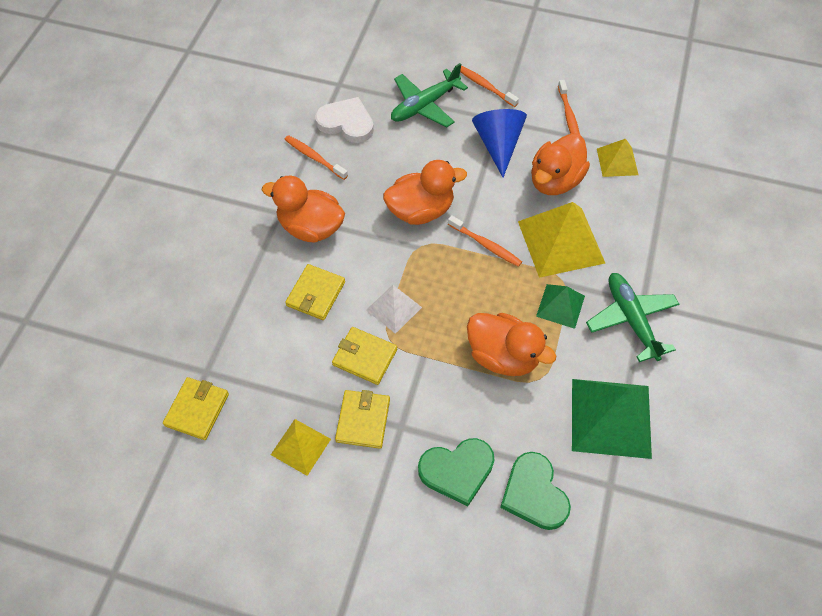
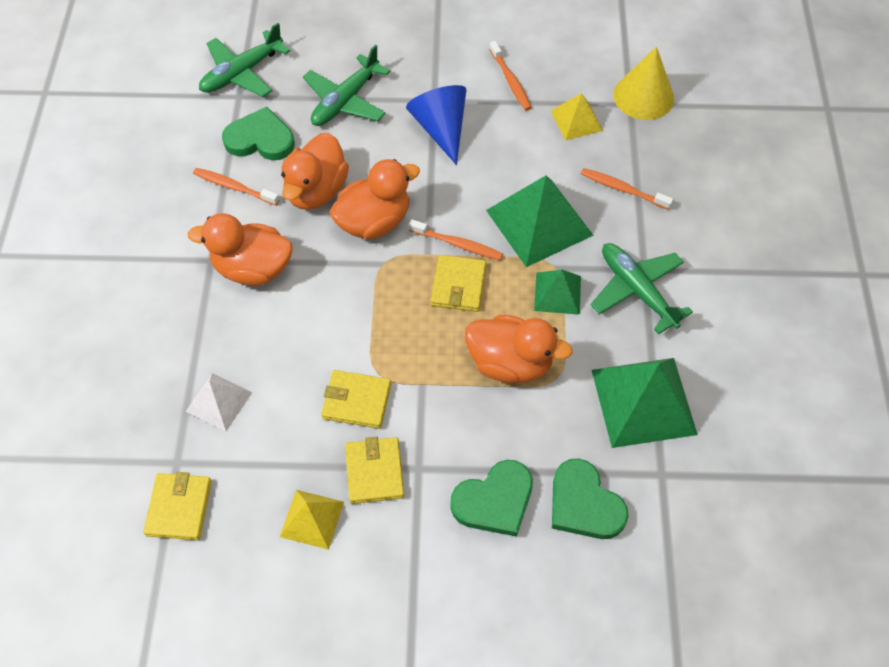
camera: 15 degrees left, 0 degrees up
(316, 294) = (280, 343): yellow wallet -> yellow wallet (458, 285)
(346, 66) = (242, 73): none -> green plane
(346, 123) = (260, 139): white heart -> green heart
(393, 308) = (374, 339): white pyramid -> white pyramid (218, 401)
(485, 86) = (408, 65): orange toothbrush -> orange toothbrush (622, 189)
(555, 181) = (514, 156): orange duck -> orange duck (316, 191)
(561, 242) = (539, 222): yellow pyramid -> green pyramid
(682, 153) = (643, 96): none -> yellow cone

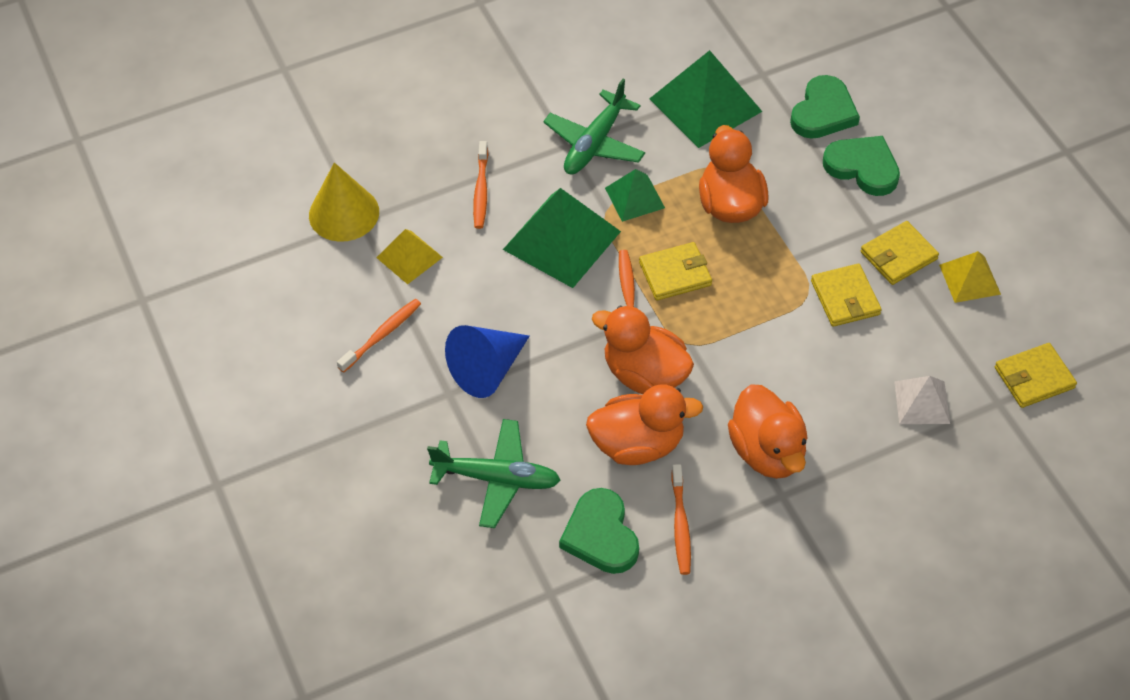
camera: 115 degrees left, 5 degrees down
(242, 73) = (513, 611): green plane -> none

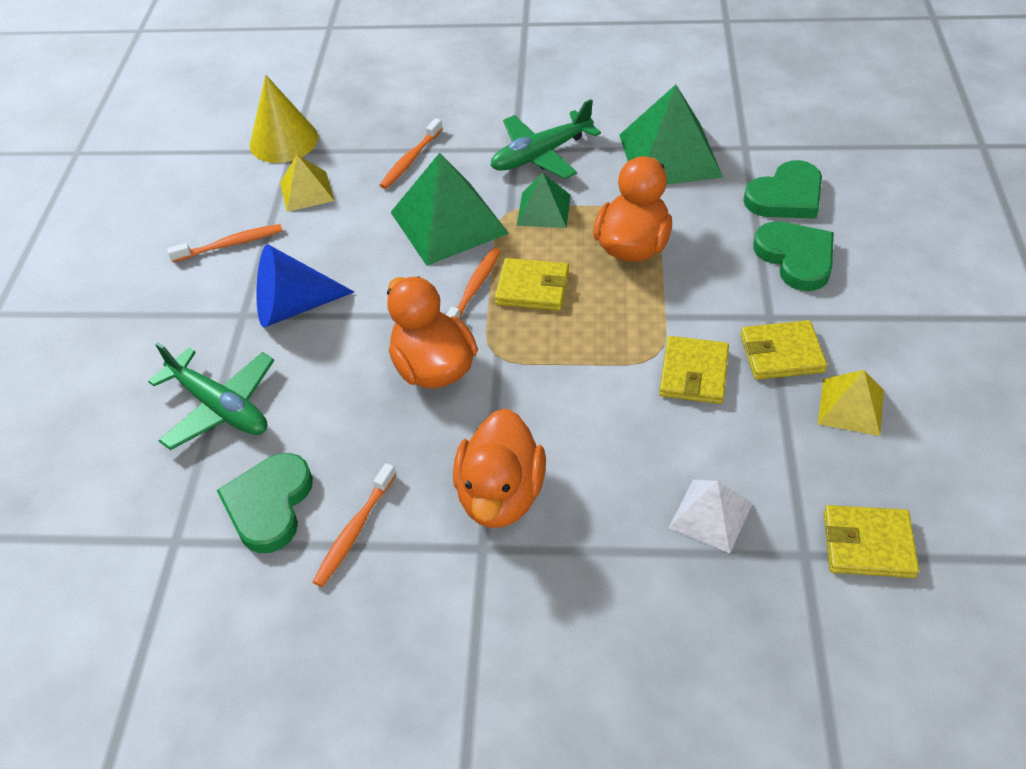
camera: 30 degrees right, 5 degrees down
(638, 444) = (375, 431): orange duck -> none

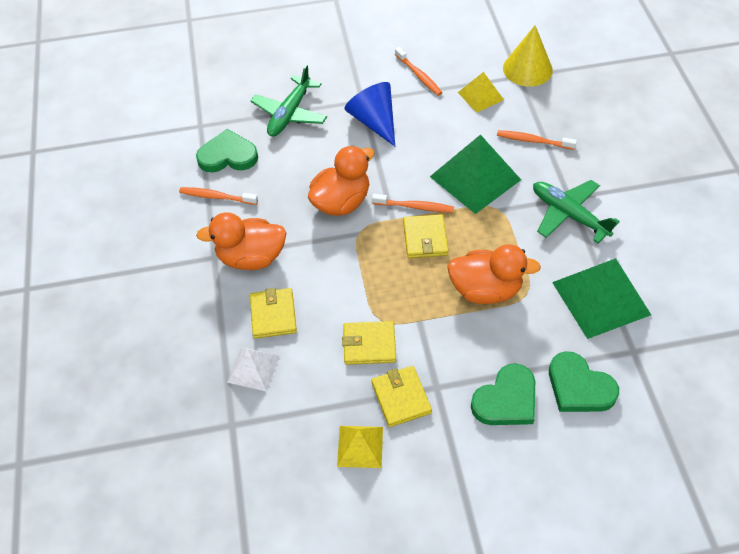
camera: 75 degrees right, 5 degrees up
(544, 210) = (506, 229): green pyramid -> none
(868, 544) = (244, 461): yellow wallet -> yellow wallet (273, 315)

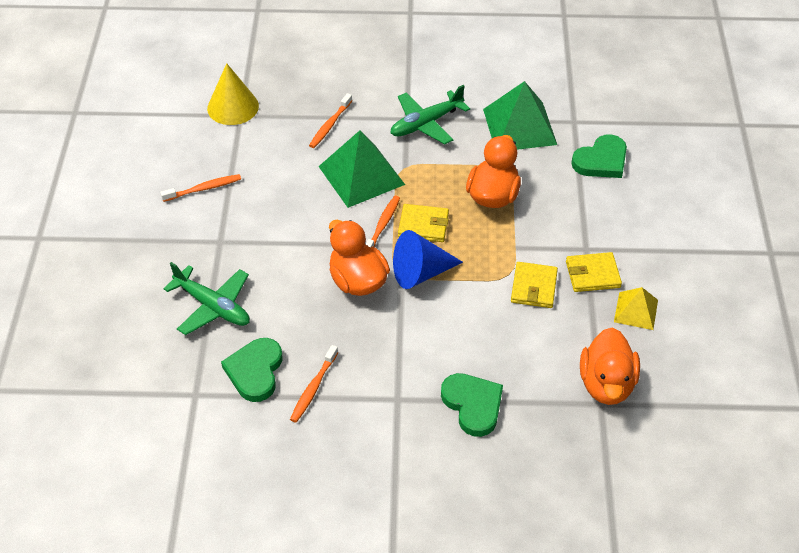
camera: 80 degrees left, 5 degrees down
(251, 257) = (407, 366): orange duck -> orange duck (606, 384)
(253, 369) = (543, 379): white pyramid -> none
(273, 315) = (484, 356): yellow wallet -> none
(374, 121) = (255, 236): blue cone -> blue cone (420, 273)
(480, 96) = (255, 148): yellow pyramid -> none
(506, 400) = (606, 207): green heart -> green heart (473, 405)

